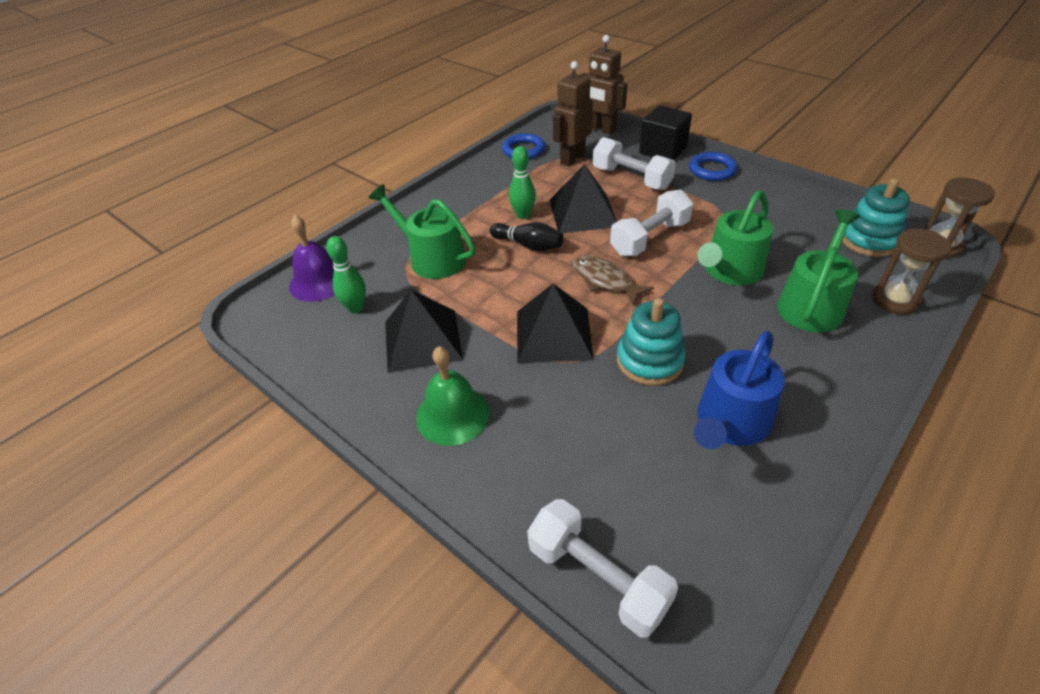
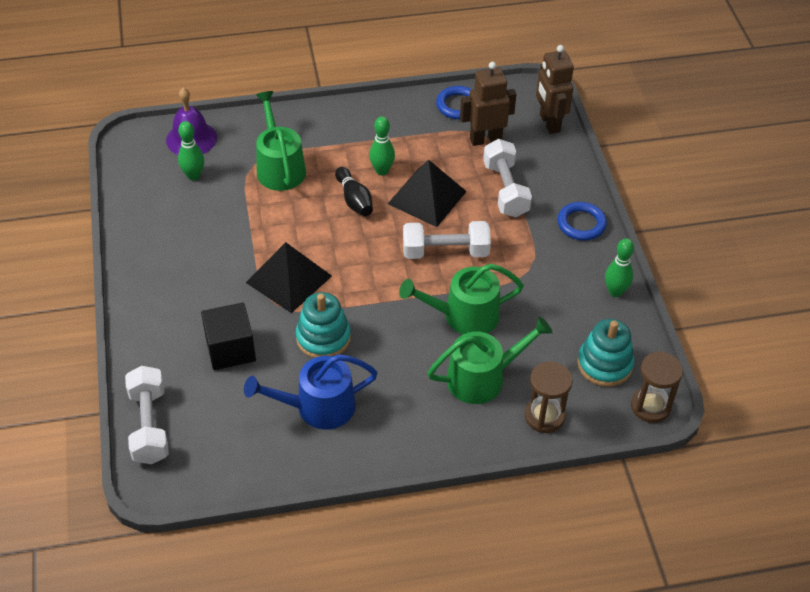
camera: 35 degrees right, 5 degrees up
(422, 340) = (208, 227): black pyramid -> none
(453, 415) = (174, 289): green bell -> none
(605, 280) = (370, 263): brown fish -> none
(663, 150) = (570, 178): black cube -> black cube (230, 349)
(798, 194) = (615, 292): none -> green bowling pin

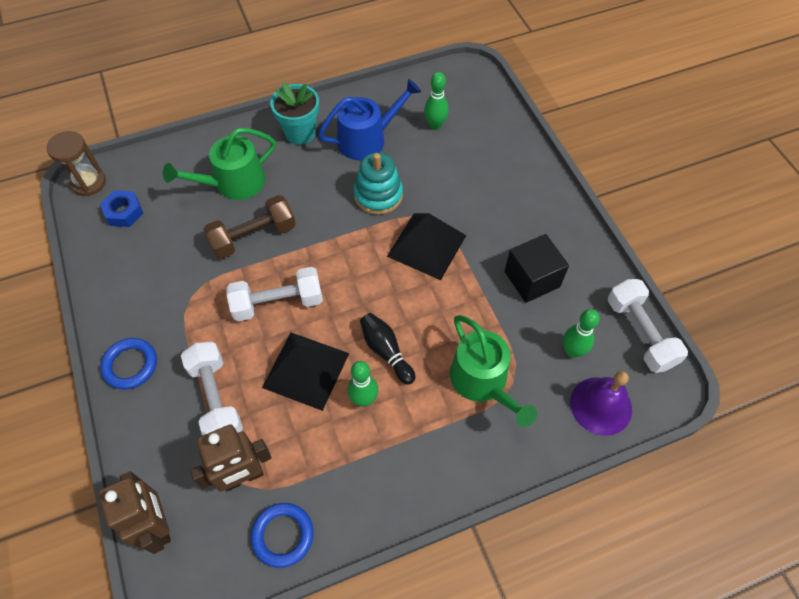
camera: 170 degrees right, 10 degrees up
(149, 425) = (493, 107): white dumbbell -> white dumbbell (640, 333)
(230, 349) = (455, 172): black cube -> black cube (532, 279)
(397, 430) = (300, 133): none -> turquoise flower pot
(464, 316) = (253, 236): green watering can -> brown dumbbell
(544, 416) = (180, 161): brown hourglass -> none
(604, 364) = (124, 212): turquoise stacking toy -> blue nut
(615, 292) = (103, 287): green bowling pin -> green bowling pin (435, 125)

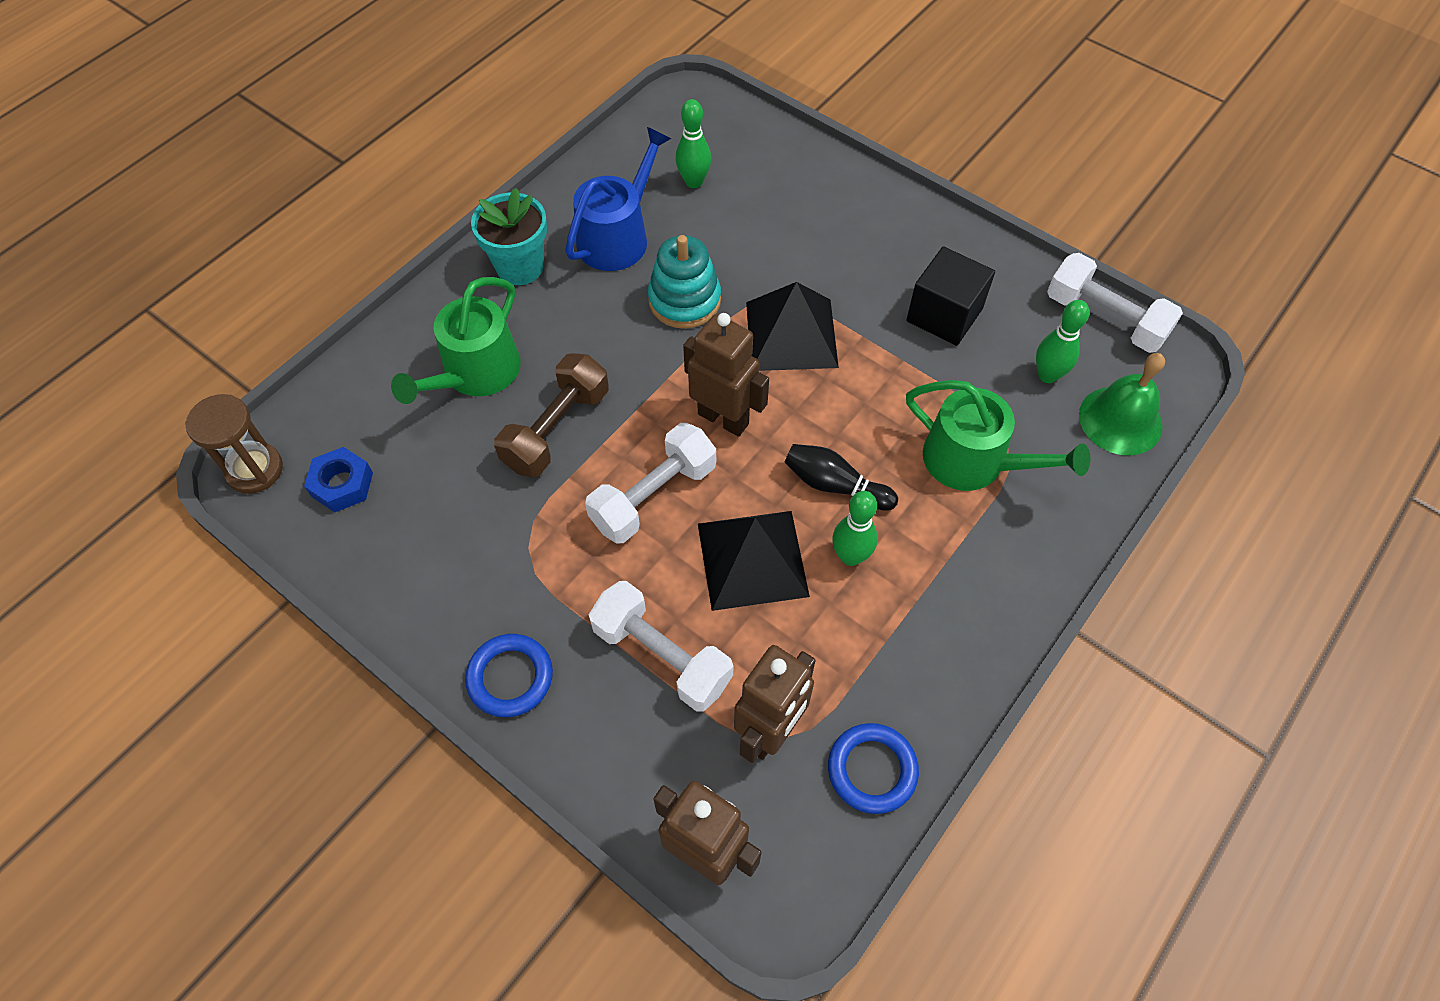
camera: 30 degrees left, 0 degrees up
(350, 277) = (723, 418): none -> brown robot
(601, 405) = (1120, 420): purple bell -> green bell

